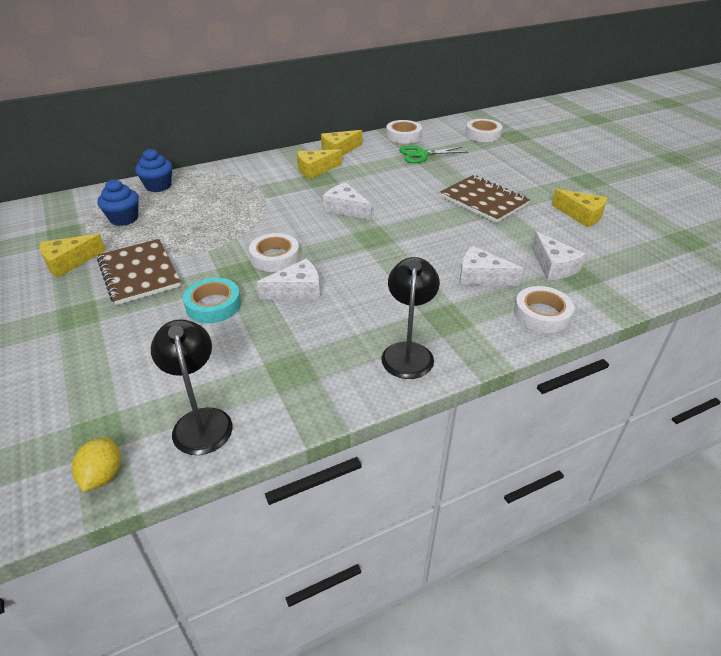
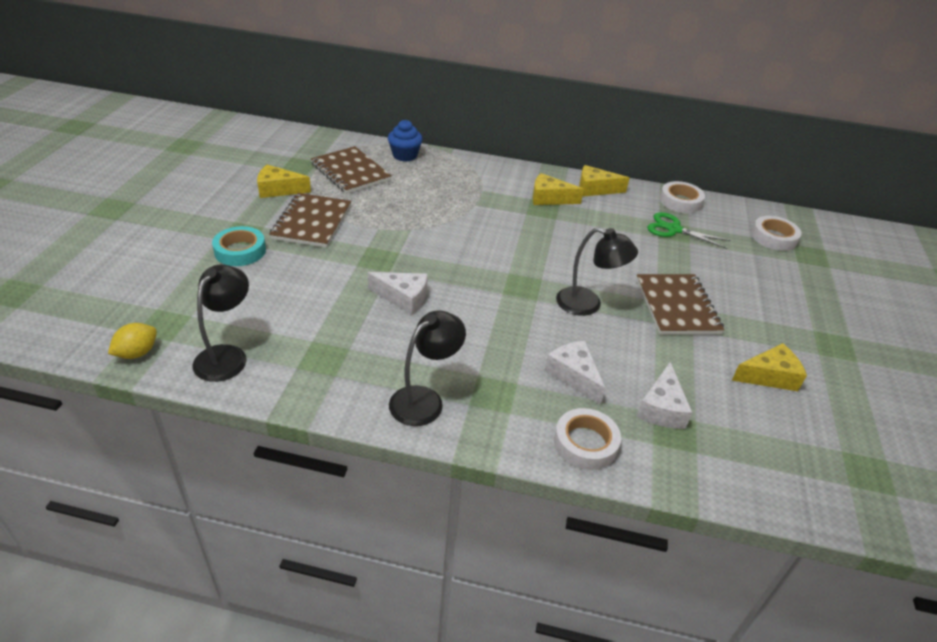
camera: 35 degrees right, 0 degrees up
(124, 218) = (350, 172): blue cupcake -> brown notebook
(213, 305) = (331, 275): turquoise tape -> turquoise tape (240, 251)
(275, 257) = (420, 261): white tape -> none
(345, 209) = (531, 248): white cheese -> none
(431, 227) = (588, 304): none -> black lamp
(581, 215) = (769, 376): yellow cheese -> yellow cheese turned 90 degrees counterclockwise

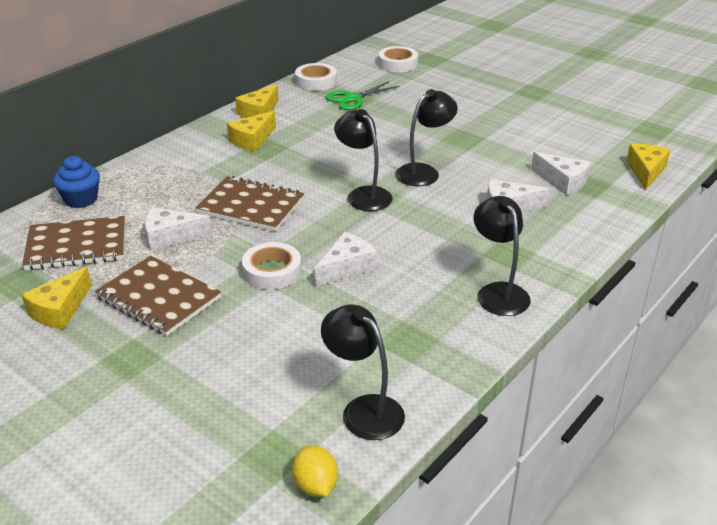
camera: 60 degrees left, 5 degrees down
(240, 251) = (170, 366): turquoise tape -> none
(387, 204) = (170, 236): none -> white cheese
(518, 278) = (363, 194): none -> black lamp
(585, 443) = (584, 227): white tape -> white tape (272, 271)
(677, 306) = (453, 134): brown notebook -> brown notebook (251, 206)
(769, 376) = (551, 128): yellow cheese -> yellow cheese (646, 171)

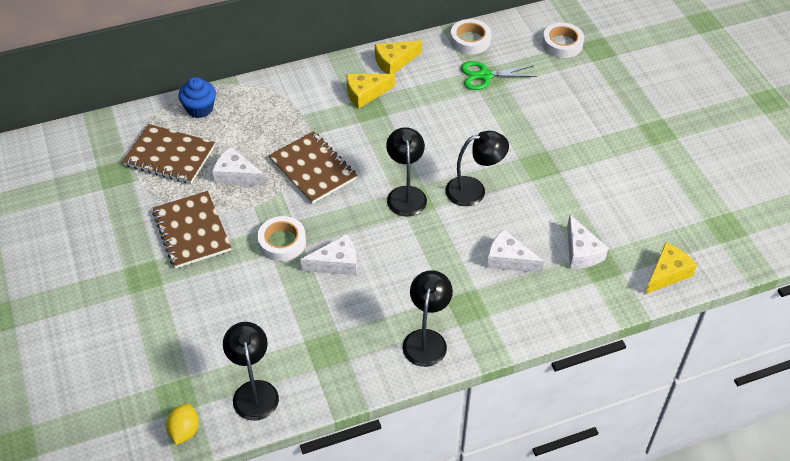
camera: 30 degrees right, 15 degrees up
(59, 310) = (125, 212): yellow cheese -> none

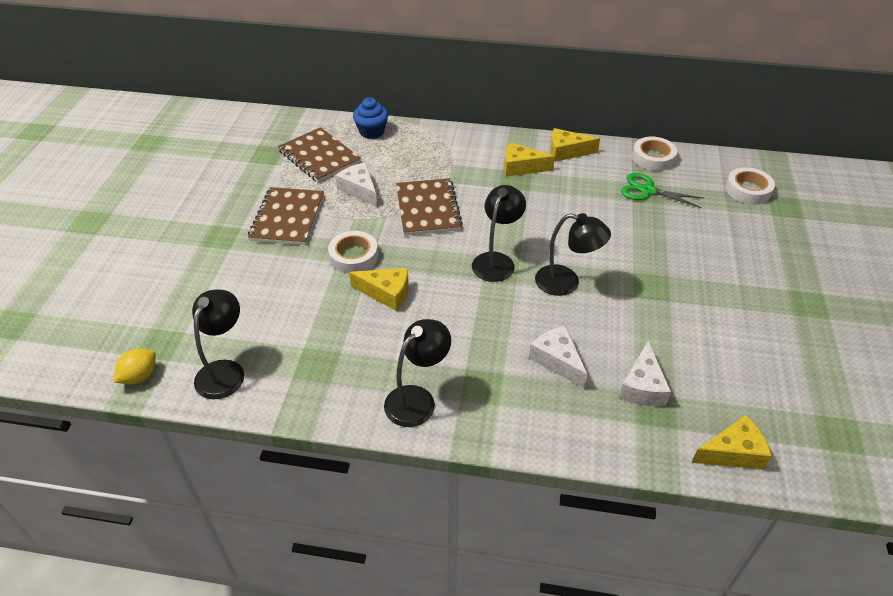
camera: 30 degrees right, 5 degrees down
(336, 263) = (386, 293): white cheese -> yellow cheese

